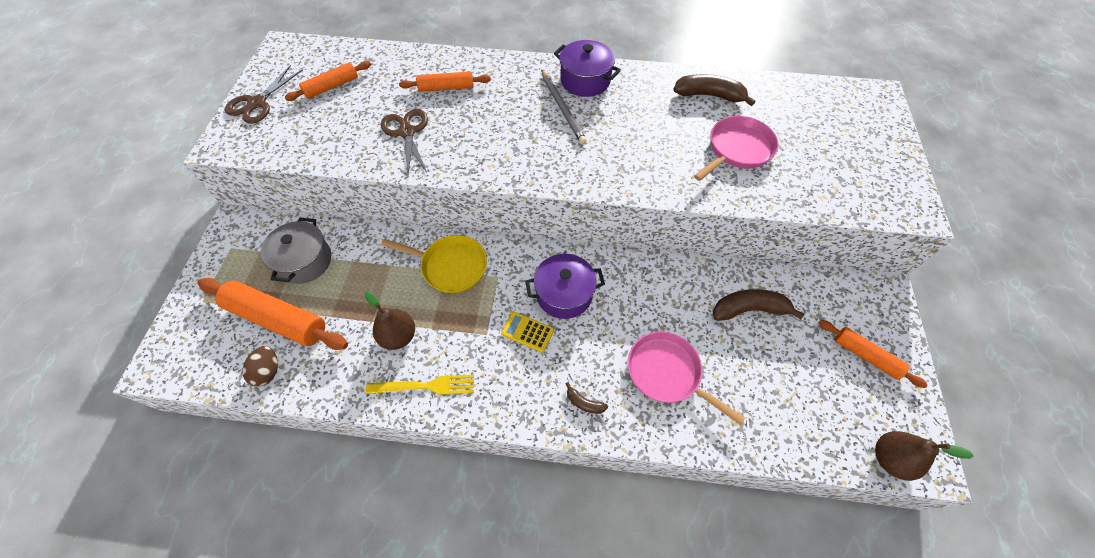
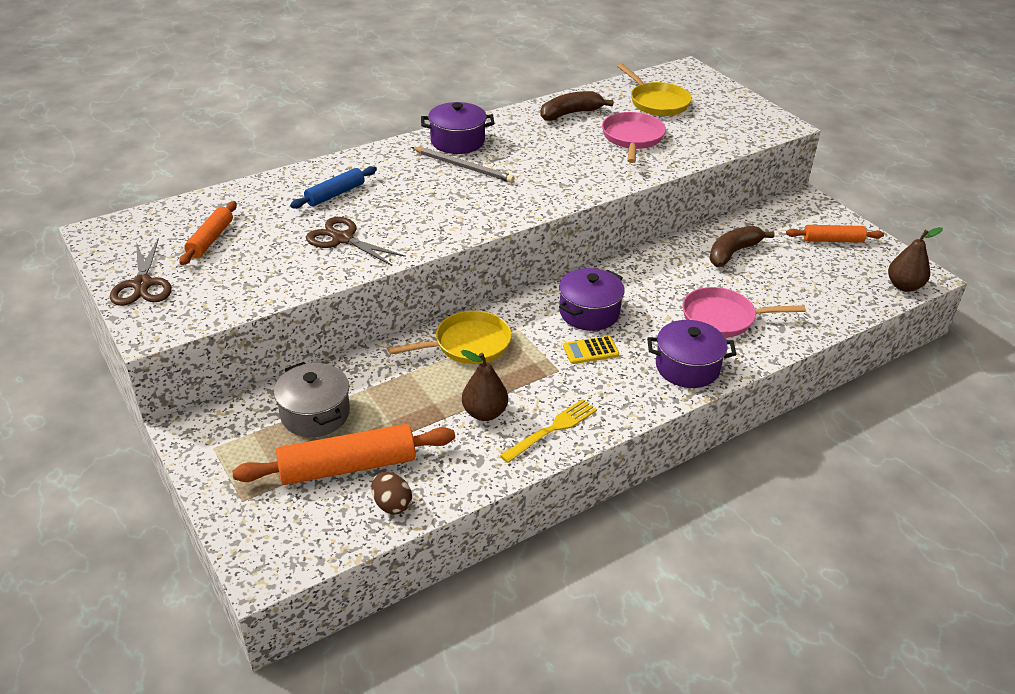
camera: 40 degrees left, 20 degrees down
(446, 88) = (335, 194): orange rolling pin -> blue rolling pin
(584, 403) = (687, 367): brown banana -> purple pot
(805, 120) = (656, 102): none -> yellow pan

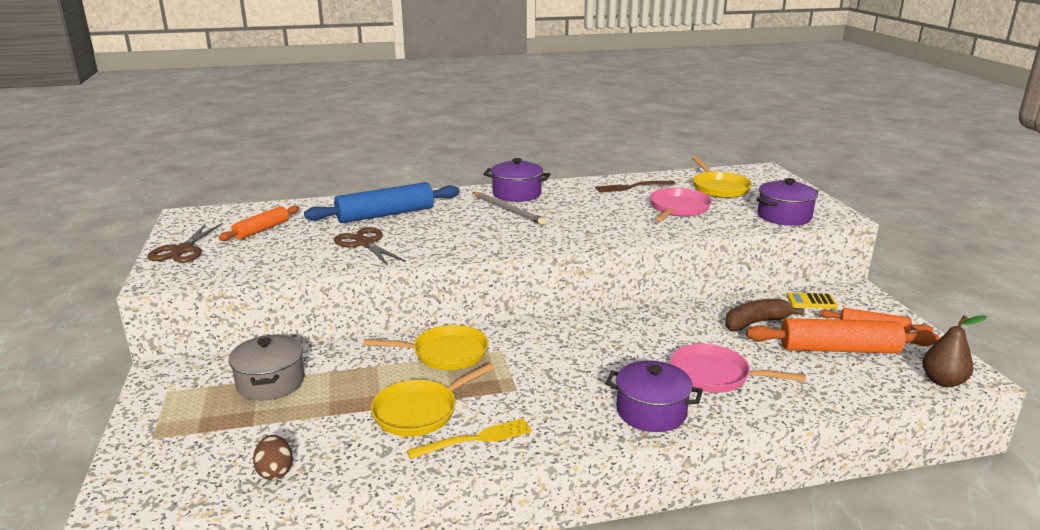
camera: 20 degrees right, 15 degrees down
(335, 194) = (385, 214): blue rolling pin -> blue rolling pin, size x1.71
(348, 466) = (263, 430): orange rolling pin -> orange rolling pin (838, 349)
(484, 413) = (420, 411): brown pear -> yellow pan
(570, 114) = (631, 187): brown banana -> brown fork
(589, 312) = (578, 348): purple pot -> purple pot (784, 216)
(590, 350) = (559, 379): yellow calculator -> yellow calculator (811, 301)

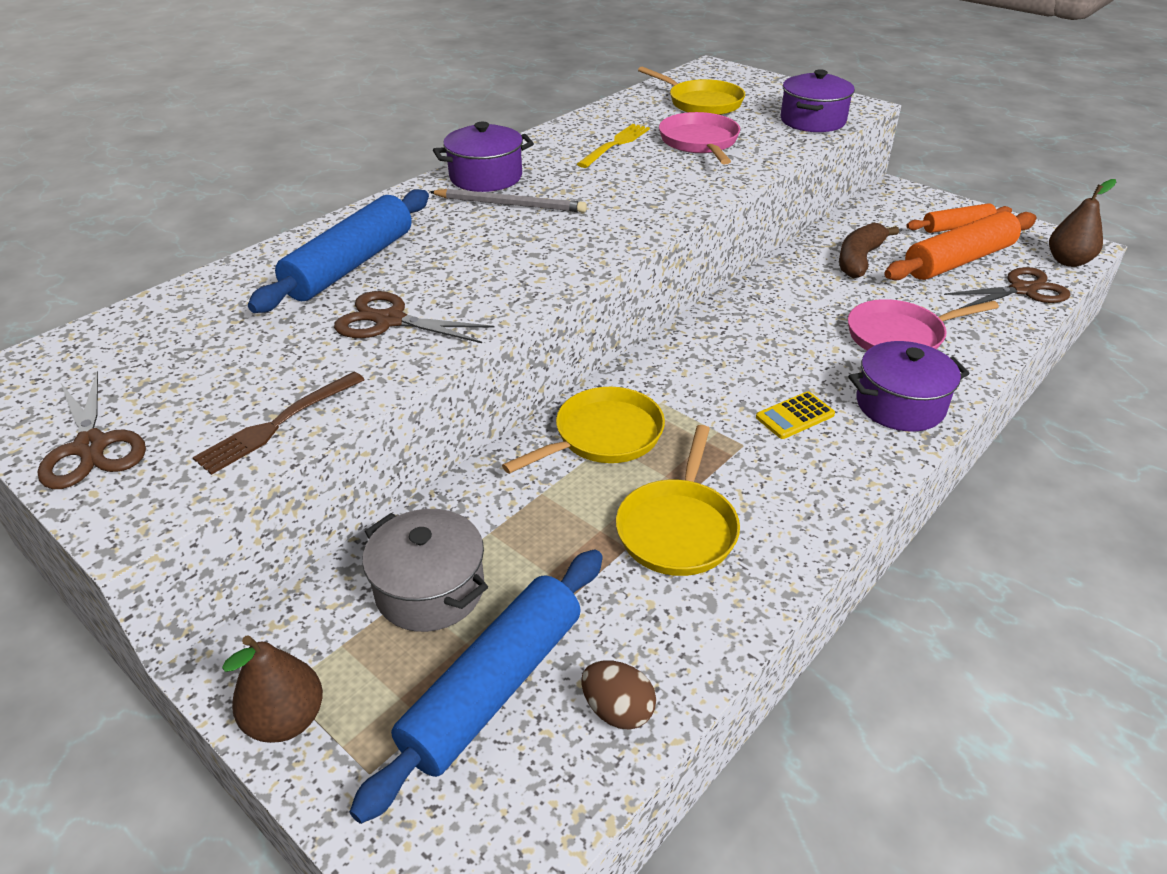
camera: 35 degrees left, 15 degrees up
(152, 403) = (286, 720): none -> brown pear
(240, 434) = (494, 687): none -> blue rolling pin
(262, 230) = (184, 358): orange rolling pin -> none
(476, 439) = (783, 529): yellow fork -> yellow fork (616, 144)
(631, 187) = (609, 128): brown fork -> brown fork (277, 425)
(811, 301) = (874, 216): yellow calculator -> yellow calculator (795, 416)
(865, 384) = (1022, 290): none -> brown scissors

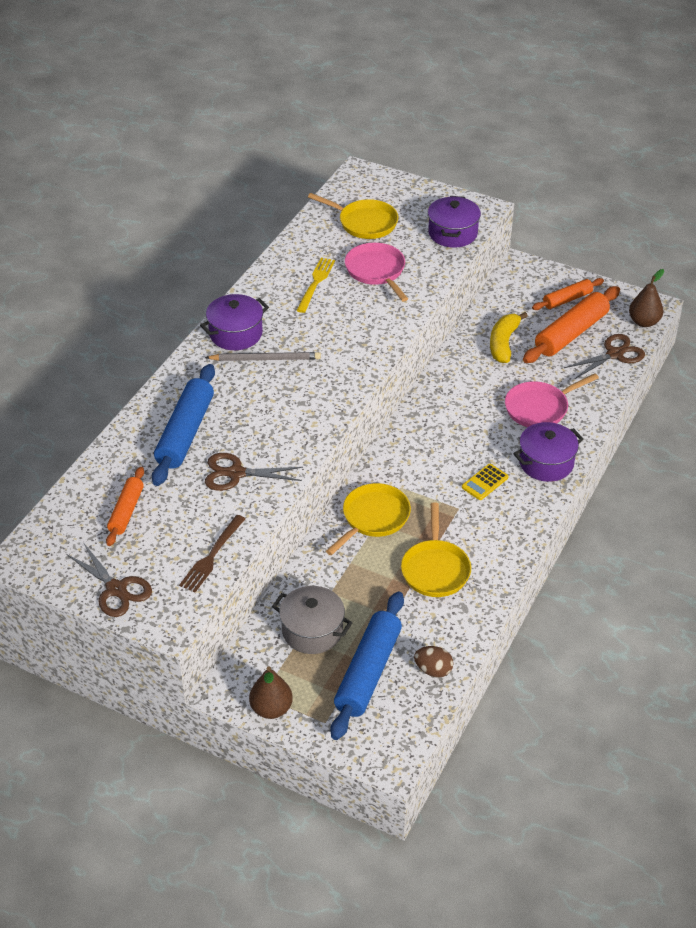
camera: 15 degrees left, 5 degrees up
(196, 343) = (126, 511): none -> orange rolling pin
(859, 259) = (503, 343): brown banana -> yellow banana

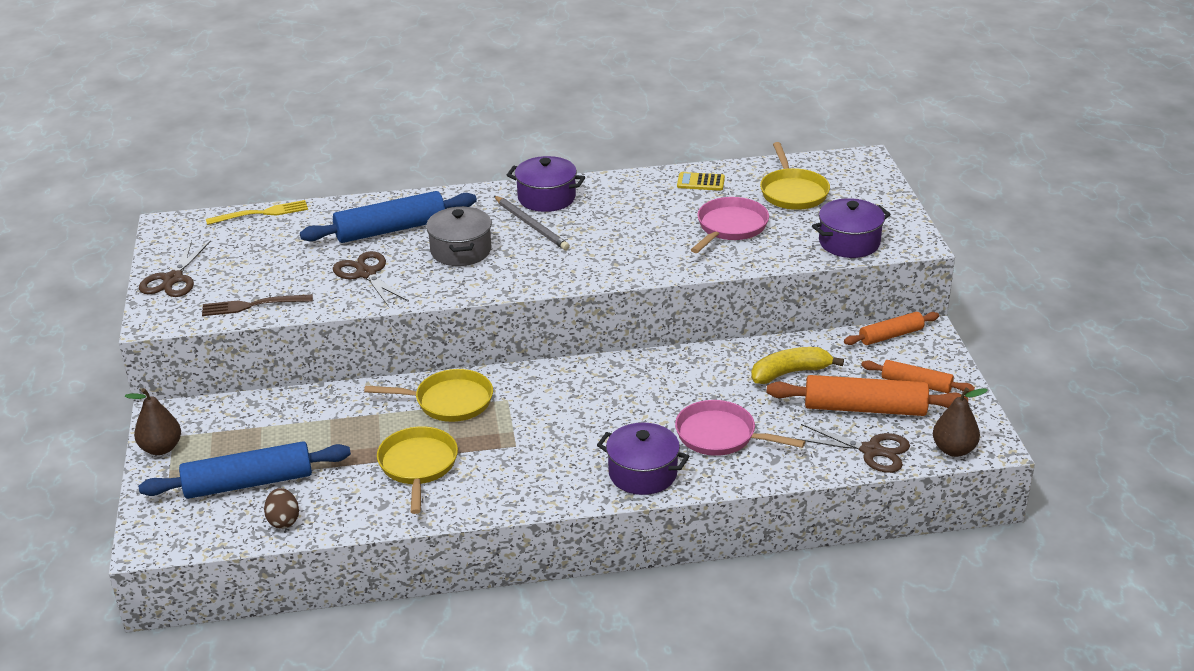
camera: 55 degrees right, 10 degrees down
(126, 511) = (267, 245): orange rolling pin -> orange rolling pin (891, 336)
(312, 631) = (273, 430): grey pot -> grey pot (461, 251)
(316, 282) = (669, 205): yellow fork -> yellow fork (262, 213)
(435, 569) = (418, 466): yellow pan -> yellow pan turned 120 degrees clockwise
(485, 482) = (570, 446): yellow calculator -> yellow calculator (700, 182)

